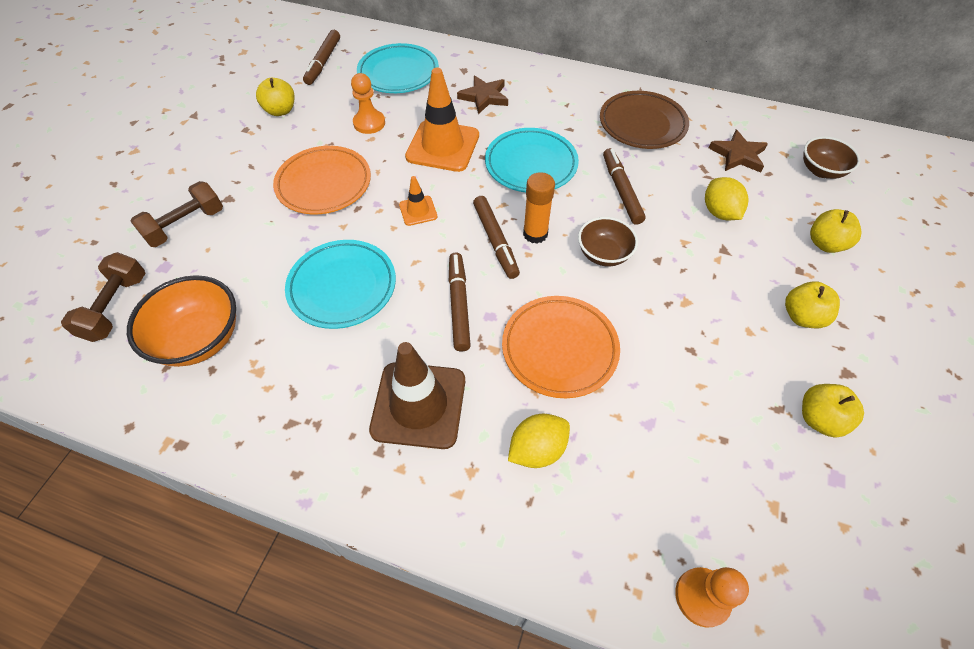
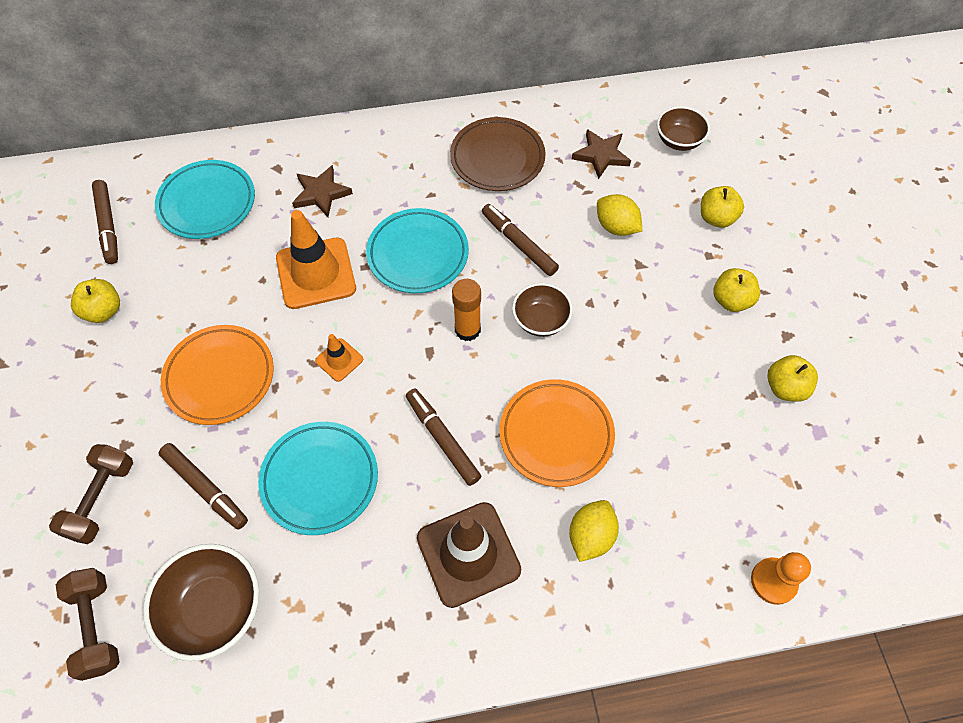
camera: 30 degrees left, 5 degrees up
(200, 339) = (214, 608): orange bowl -> brown bowl
(369, 123) = (218, 281): orange pawn -> none
(495, 241) = (435, 356): brown marker -> brown marker (205, 488)

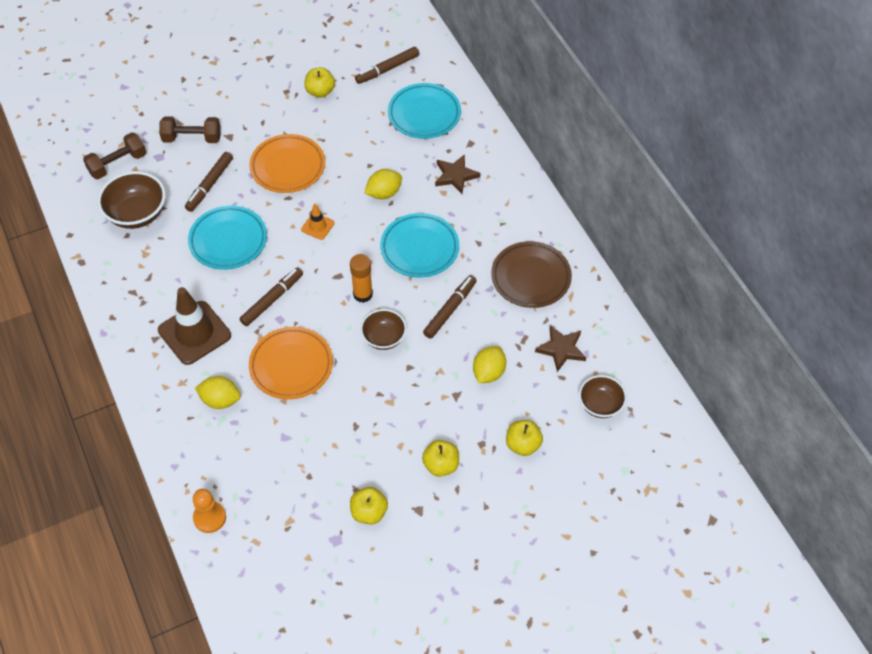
camera: 75 degrees right, 5 degrees down
(316, 273) = (384, 193): orange traffic cone -> yellow lemon

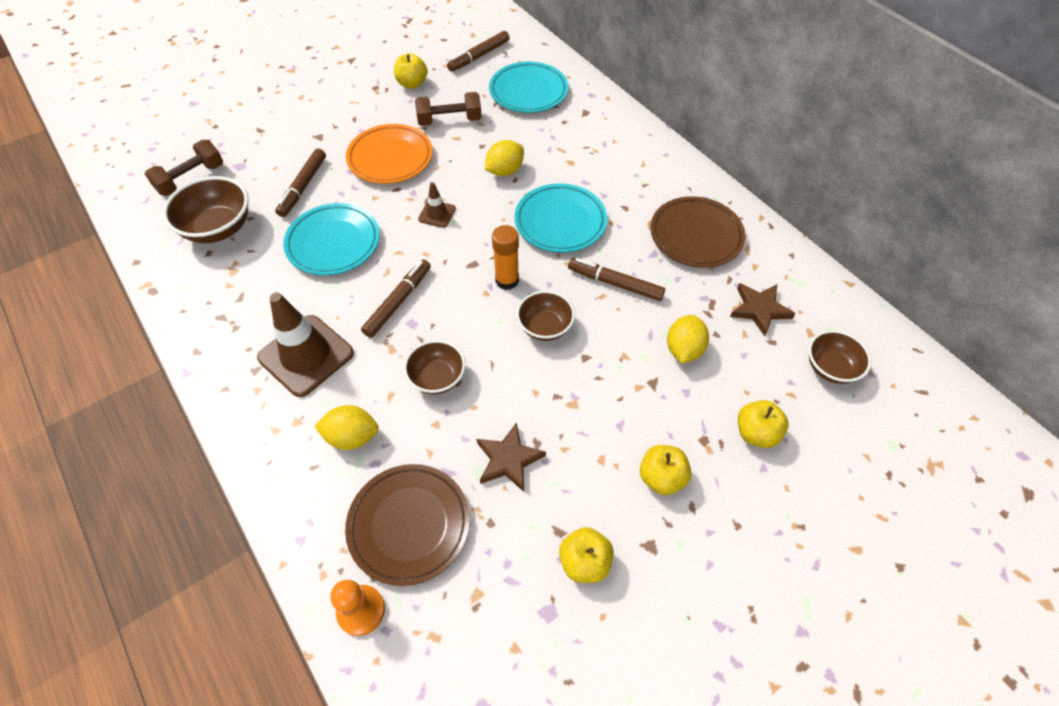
camera: 10 degrees left, 0 degrees up
(192, 138) = (276, 143): brown dumbbell -> brown dumbbell (449, 120)
(251, 468) = (409, 525): none -> brown plate
(291, 366) = (437, 378): orange plate -> brown bowl
(317, 226) = (437, 214): orange traffic cone -> brown traffic cone
(450, 310) = (615, 283): brown marker -> brown marker turned 90 degrees counterclockwise
(455, 176) = (579, 144): brown star -> brown star (509, 459)

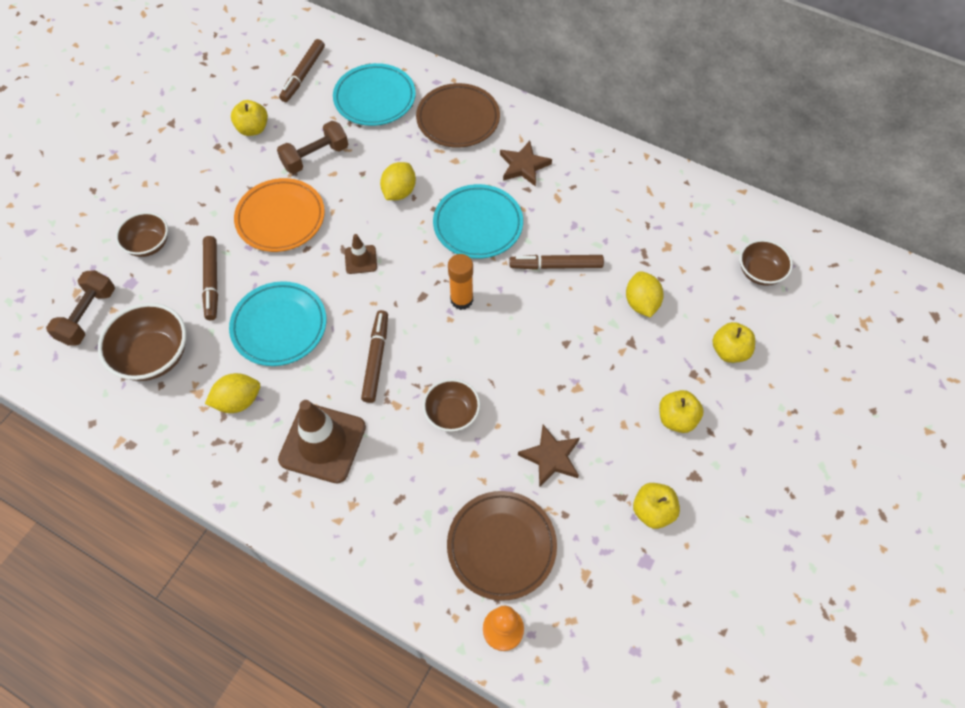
camera: 25 degrees left, 5 degrees up
(352, 436) = (409, 496): yellow lemon -> yellow lemon (238, 401)
(545, 327) = (518, 330): brown bowl -> brown bowl (149, 244)
(696, 236) = (601, 194): brown plate -> brown plate (458, 119)
(759, 309) = (684, 243): brown star -> brown star (524, 166)

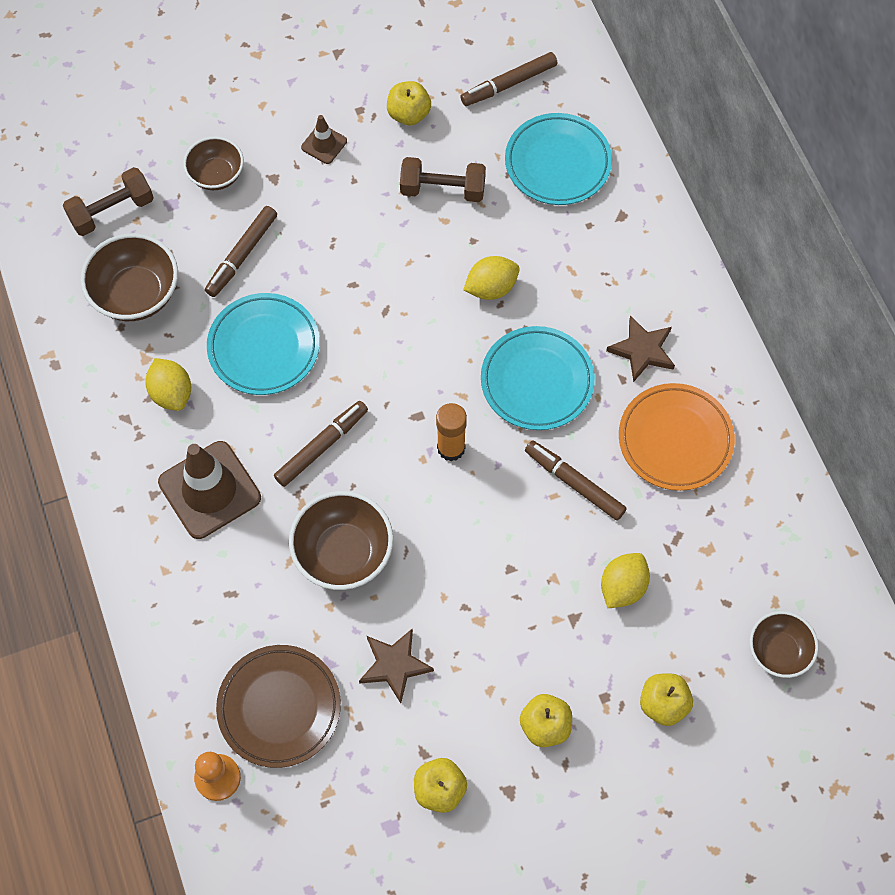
camera: 40 degrees right, 5 degrees up
(238, 401) = (172, 393): yellow lemon -> yellow lemon turned 45 degrees clockwise
(281, 218) = (355, 234): orange plate -> orange plate (675, 439)
(361, 259) = (393, 334): brown traffic cone -> brown traffic cone (324, 144)
(452, 414) = (343, 553): brown bowl -> brown bowl, size x1.55
(458, 119) = (622, 248): brown plate -> none

